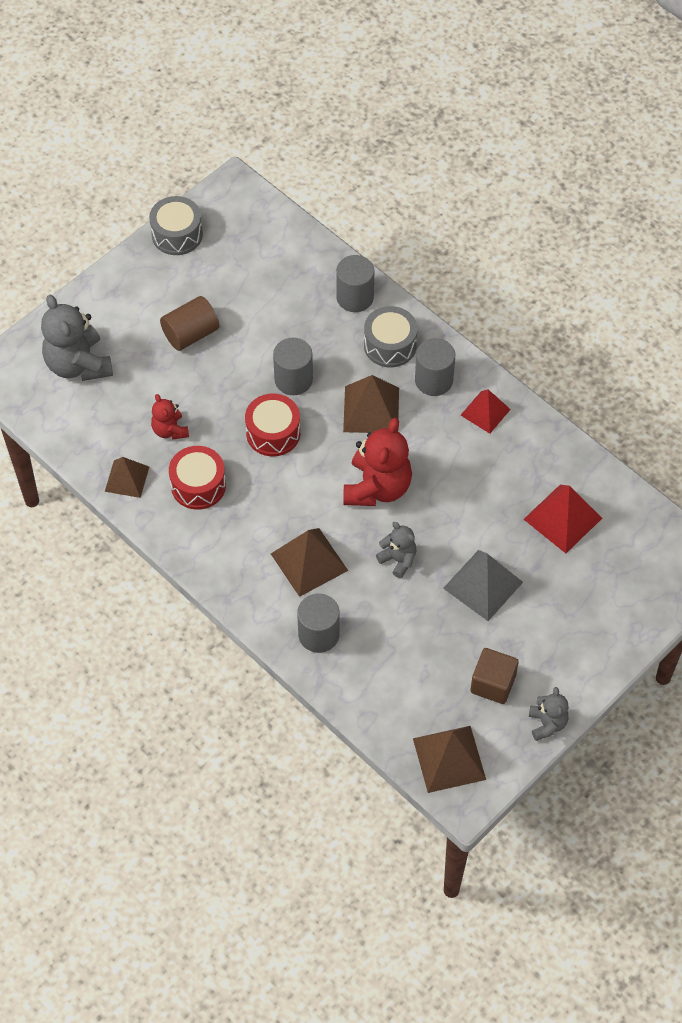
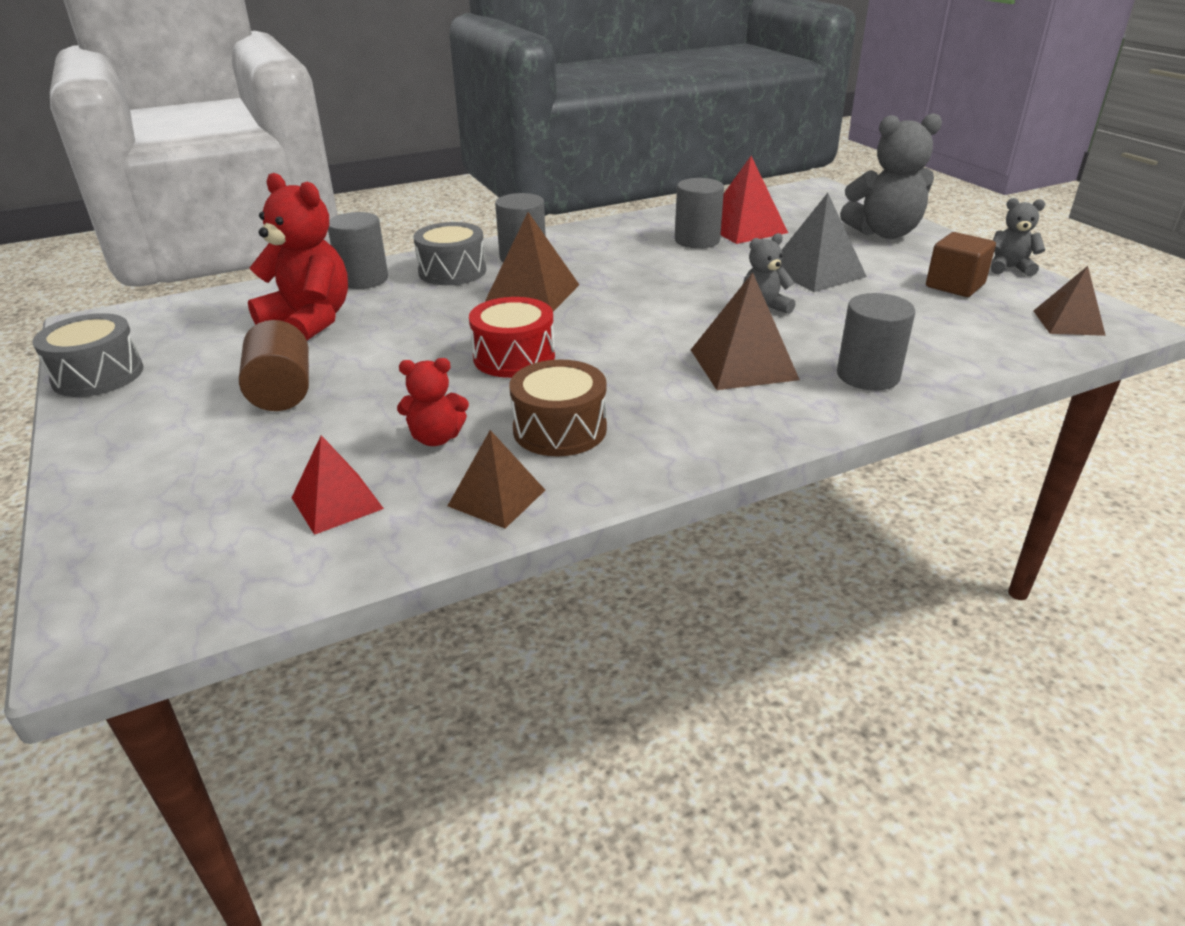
camera: 70 degrees left, 25 degrees down
(78, 364) = (209, 511): grey teddy bear -> grey teddy bear (884, 233)
(198, 485) = (559, 429): red drum -> brown drum
(293, 379) = (442, 331): grey cylinder -> grey cylinder (697, 240)
(377, 487) = (649, 306): red teddy bear -> red teddy bear (309, 321)
(449, 758) = (1068, 322): brown pyramid -> brown pyramid, size x0.66
(485, 412) = (587, 241): red pyramid -> red pyramid (337, 503)

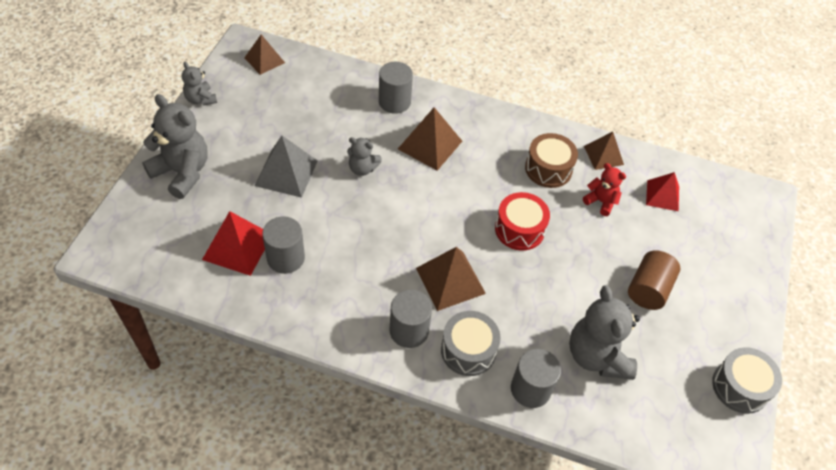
camera: 140 degrees left, 20 degrees up
(309, 321) = (597, 356): red teddy bear -> grey teddy bear
(955, 285) = (251, 111): brown cube -> none

